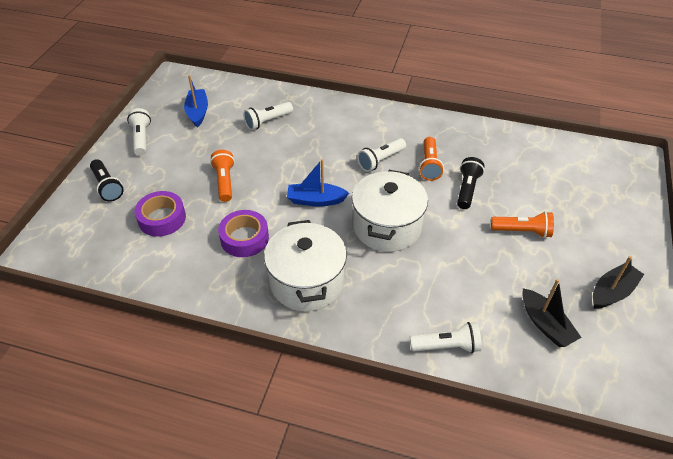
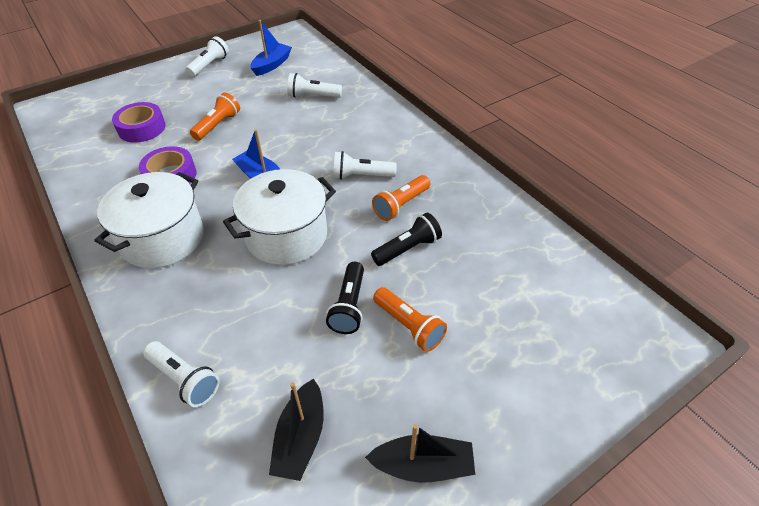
camera: 40 degrees right, 0 degrees up
(107, 186) = (143, 87): black flashlight -> black flashlight (349, 306)

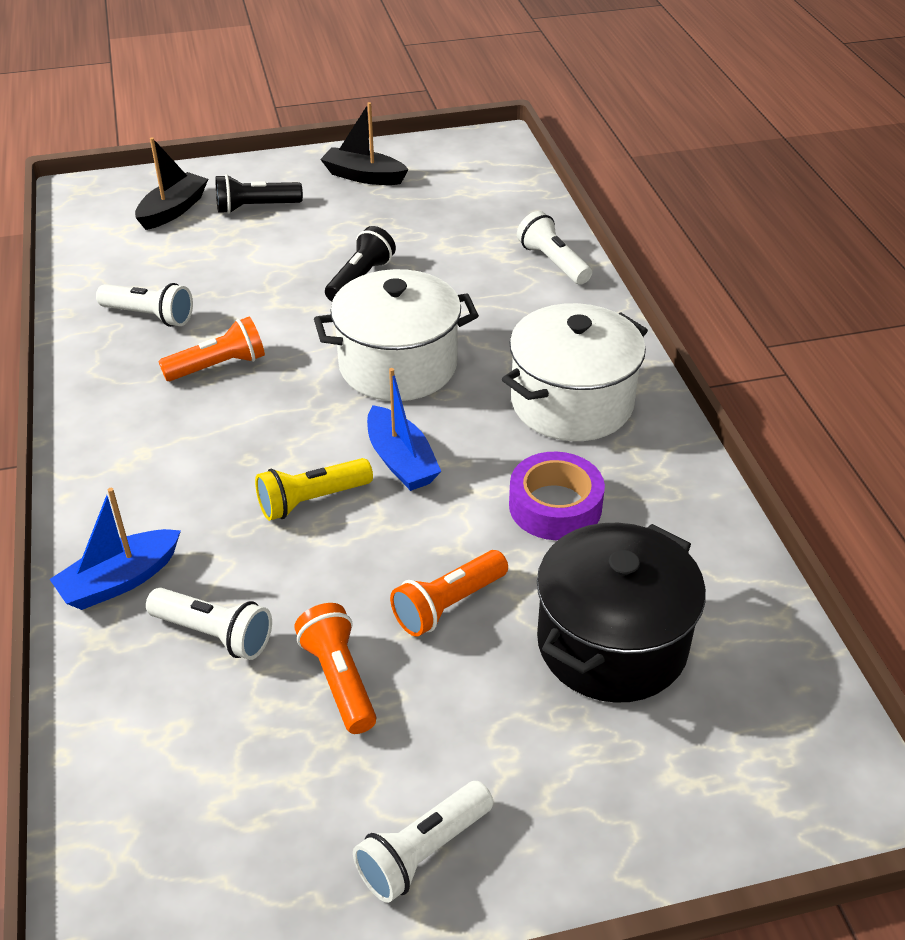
camera: 160 degrees left, 5 degrees down
(142, 128) = (612, 643): purple tape -> black pot
(272, 65) = (252, 794): blue boat -> blue boat (120, 580)
(300, 149) = (311, 500): none -> yellow flashlight
(301, 438) = (454, 208): black boat -> black boat (173, 210)
(361, 176) = (242, 423): white flashlight -> white flashlight (149, 316)
(408, 249) = (253, 314): black flashlight -> black flashlight (255, 207)
(409, 326) = (309, 250): orange flashlight -> orange flashlight (339, 679)

